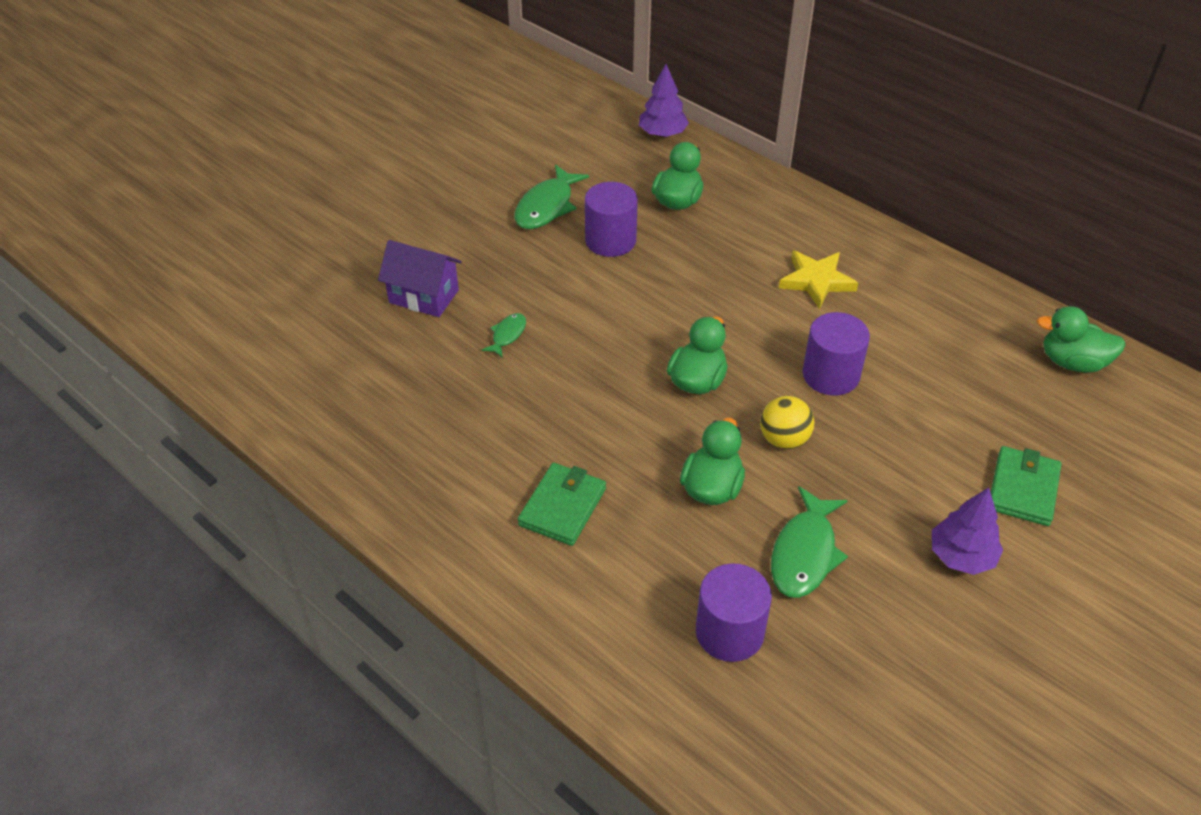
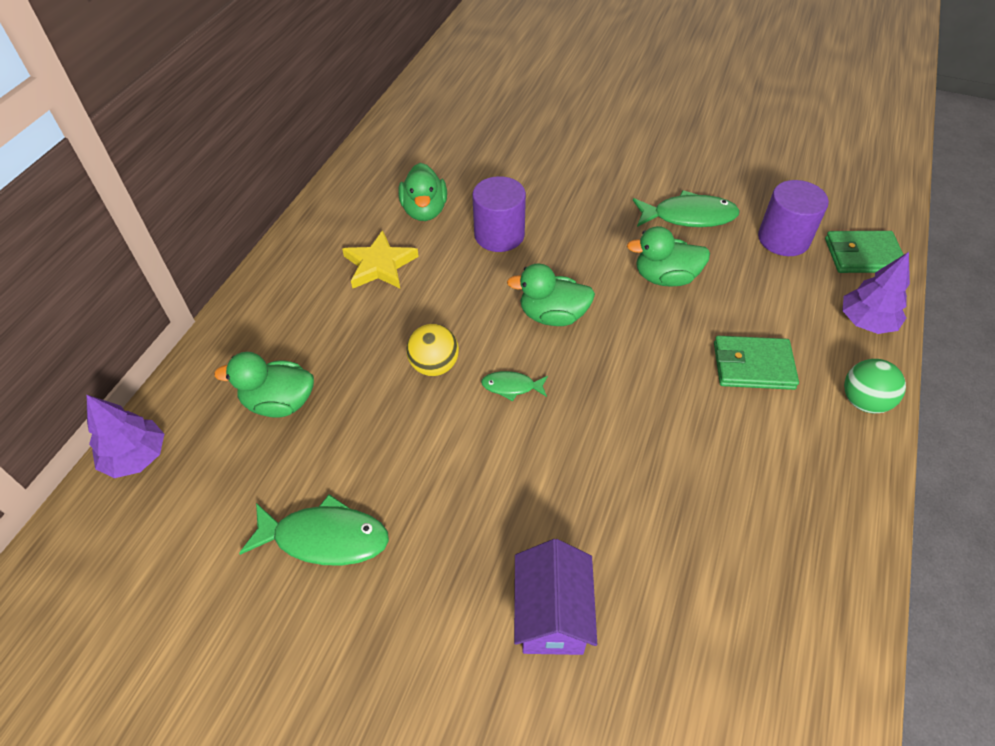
camera: 110 degrees left, 5 degrees up
(475, 575) = (863, 401): none -> green ball
(507, 335) = (571, 491): green fish -> green fish (511, 387)
(610, 240) = (372, 446): purple cylinder -> none
(784, 439) = (588, 248): yellow ball -> yellow ball (434, 365)
(961, 556) = (636, 148): purple tree -> purple tree (866, 322)
(1023, 489) = (560, 129): green wallet -> green wallet (863, 255)
(1072, 362) = (420, 119): green duck -> green duck (424, 211)

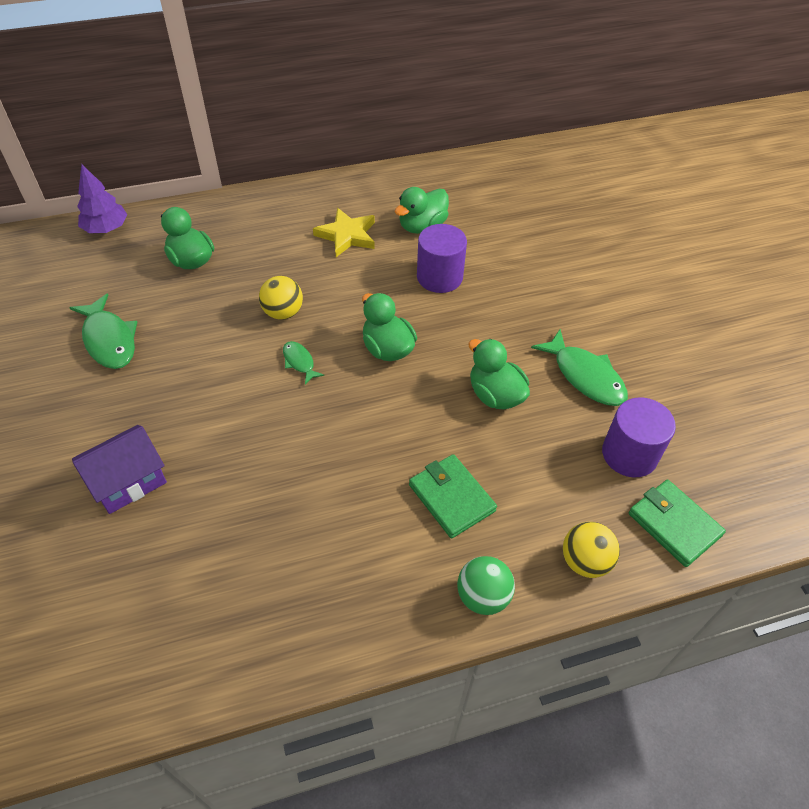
camera: 50 degrees right, 0 degrees up
(866, 322) = (585, 561): purple tree -> yellow ball

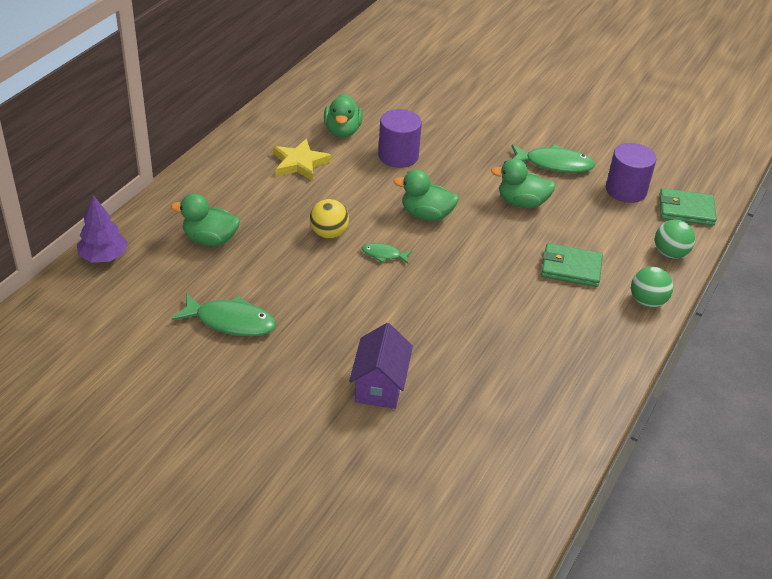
camera: 45 degrees left, 10 degrees down
(585, 561) = (670, 253): yellow ball -> green ball

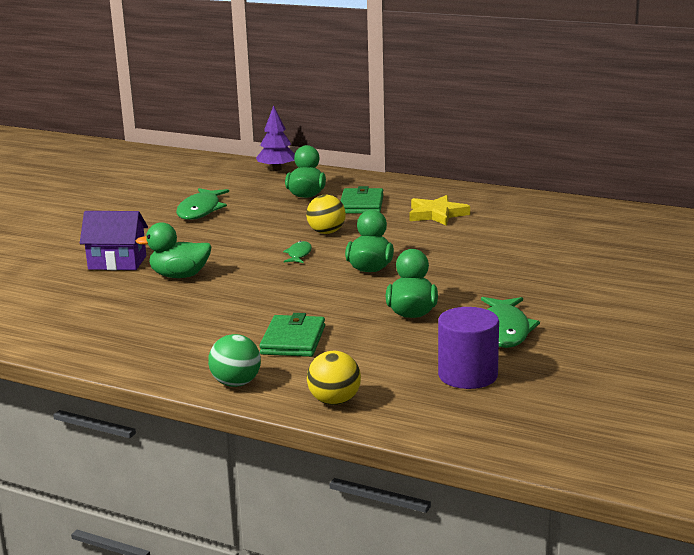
camera: 90 degrees right, 20 degrees down
(342, 131) = (506, 226): green duck -> green duck (180, 276)
(398, 156) = (474, 251): purple cylinder -> none
(670, 253) = (334, 401): green ball -> yellow ball
(686, 210) = (438, 417): green wallet -> green wallet (361, 205)

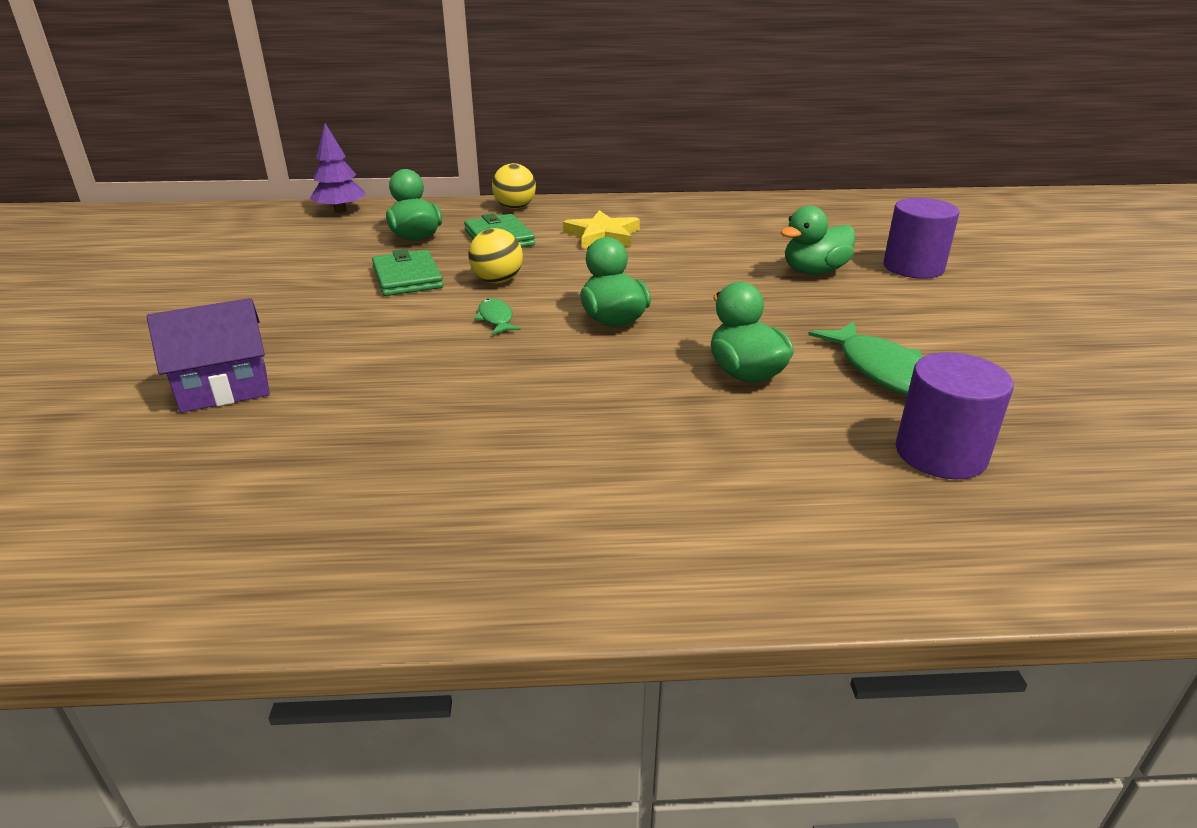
camera: 30 degrees left, 10 degrees up
(180, 276) = (353, 389): green duck -> green duck (814, 271)
(200, 210) = (287, 280): green fish -> none
(236, 383) = (655, 576): green ball -> none
(293, 340) = (646, 461): green wallet -> green wallet (407, 277)
(334, 401) = (842, 562): yellow ball -> yellow ball (515, 207)
(645, 275) = (913, 267): none -> purple cylinder

